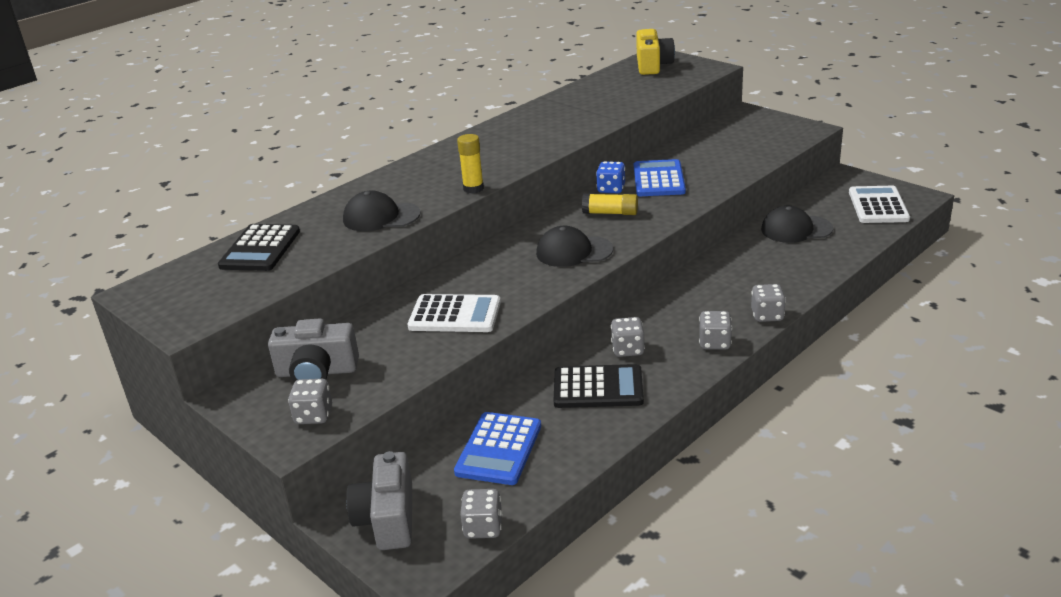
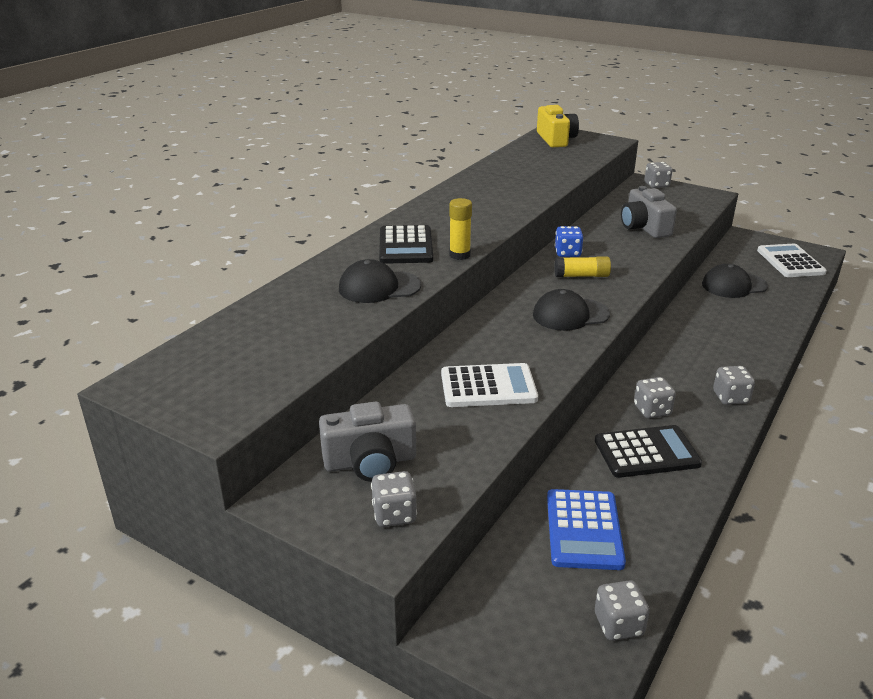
camera: 15 degrees left, 0 degrees up
(260, 249) = (261, 327): black calculator -> black calculator (405, 246)
(387, 518) = (506, 627): grey camera -> grey camera (644, 227)
(659, 179) = (607, 243): blue calculator -> none
(767, 315) = (761, 367): grey dice -> grey dice (656, 185)

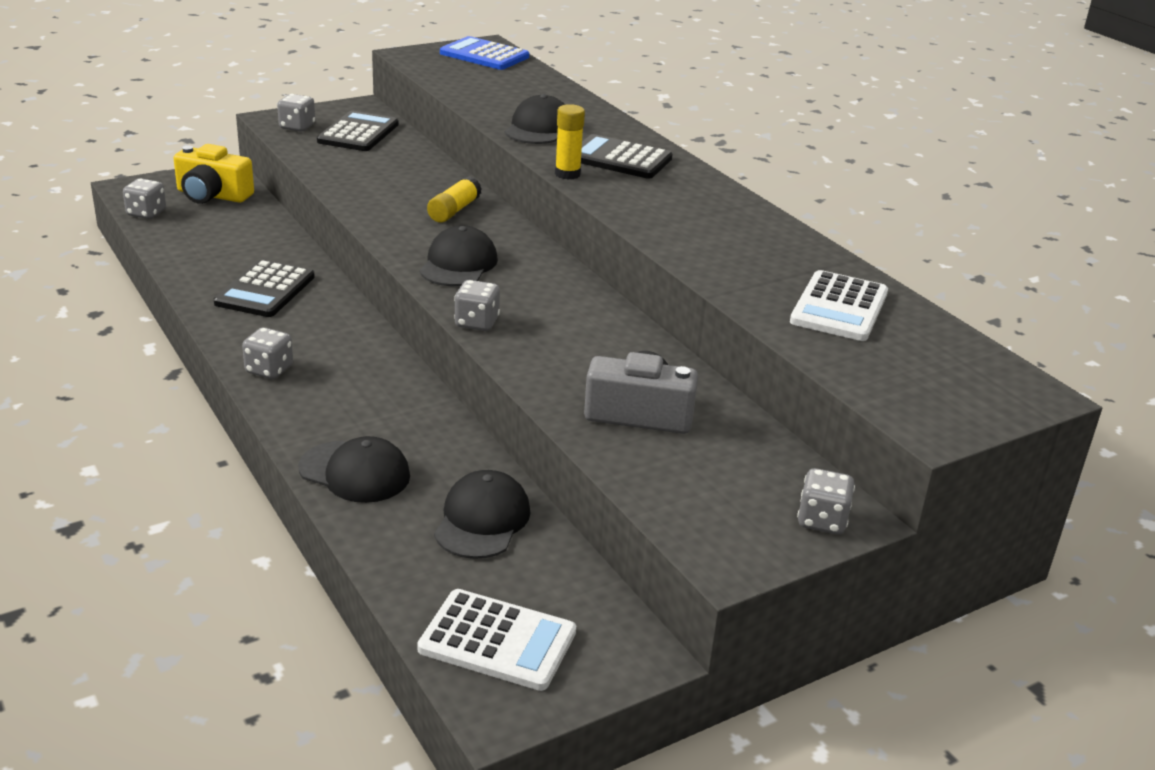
camera: 115 degrees right, 0 degrees up
(370, 462) = (358, 133): grey camera -> black calculator
(488, 387) = (389, 190): white calculator -> white calculator (839, 307)
(556, 139) = (972, 375): yellow camera -> yellow camera (212, 195)
(567, 253) = (609, 320): blue dice -> none
(581, 276) = (538, 304): yellow glue stick -> yellow glue stick (454, 210)
(584, 530) = (231, 233): blue calculator -> blue calculator (484, 55)
(652, 410) = (312, 319): grey dice -> grey dice (476, 323)
(761, 328) = (355, 472): none -> black cap

